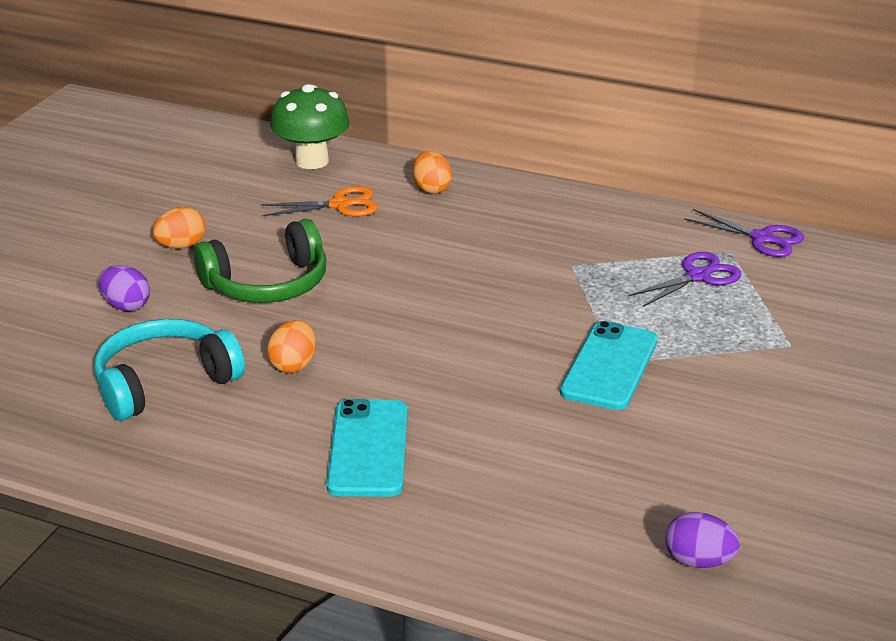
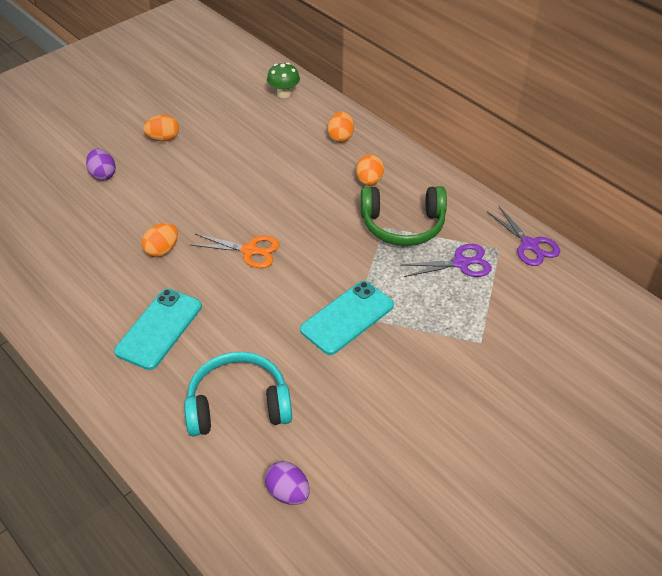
camera: 25 degrees right, 15 degrees up
(164, 383) = (84, 239): turquoise headphones -> turquoise headphones (238, 405)
(267, 284) = (191, 183): green headphones -> green headphones (403, 225)
(312, 161) = (284, 93): green mushroom -> green mushroom, size x0.62
(341, 205) = (276, 134): orange scissors -> orange scissors (250, 251)
(510, 224) = (369, 181): none -> orange egg

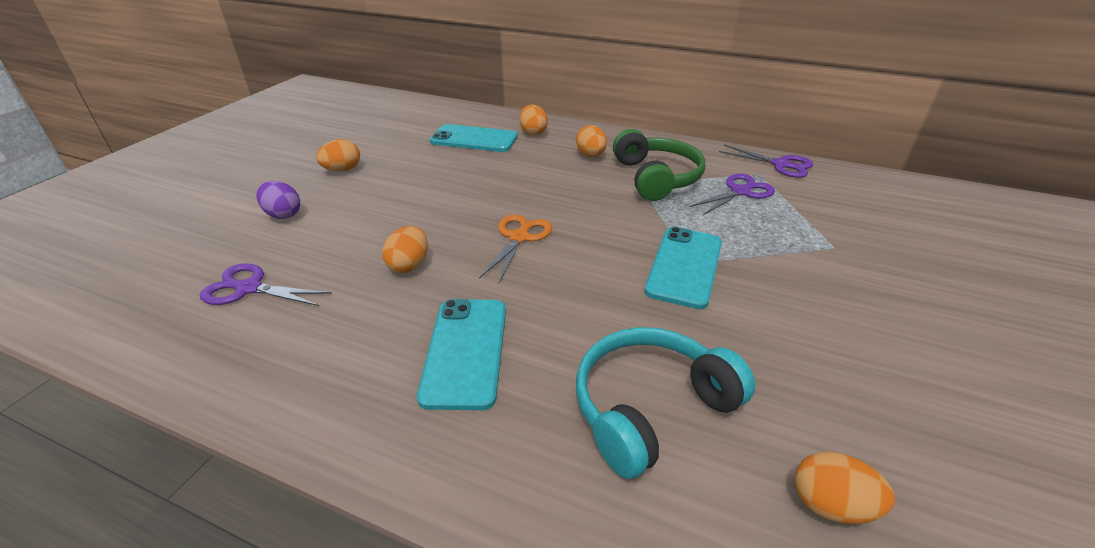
camera: 25 degrees left, 10 degrees down
(58, 235) = (248, 288): none -> purple scissors
(250, 251) = (519, 237): orange scissors -> orange scissors turned 60 degrees counterclockwise
(284, 93) = (450, 116): green mushroom -> none
(285, 131) = (474, 139): none -> turquoise phone
(288, 493) = (830, 505): purple egg -> orange egg
(403, 225) = (655, 178): green headphones -> green headphones turned 75 degrees counterclockwise

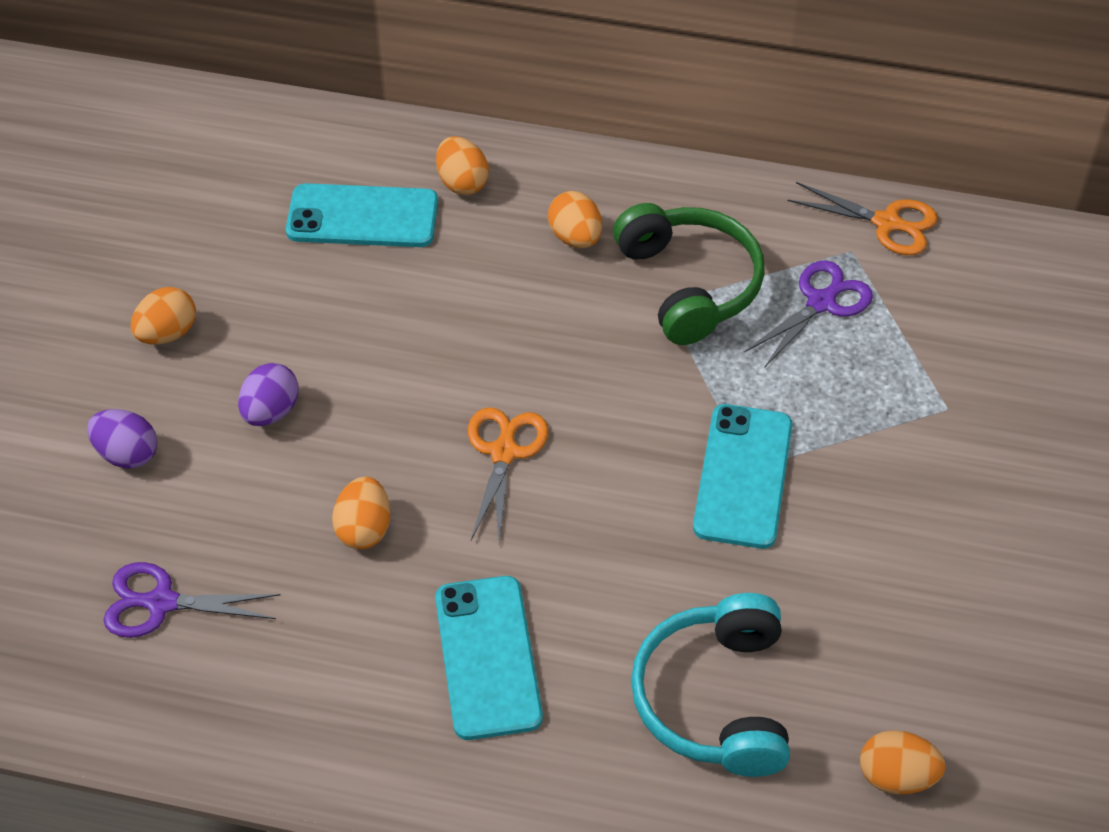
camera: 10 degrees left, 15 degrees up
(381, 205) = (271, 411): none -> purple egg
(651, 408) = (716, 699): turquoise headphones -> turquoise headphones turned 45 degrees counterclockwise
(781, 165) = (887, 223): purple scissors -> orange scissors

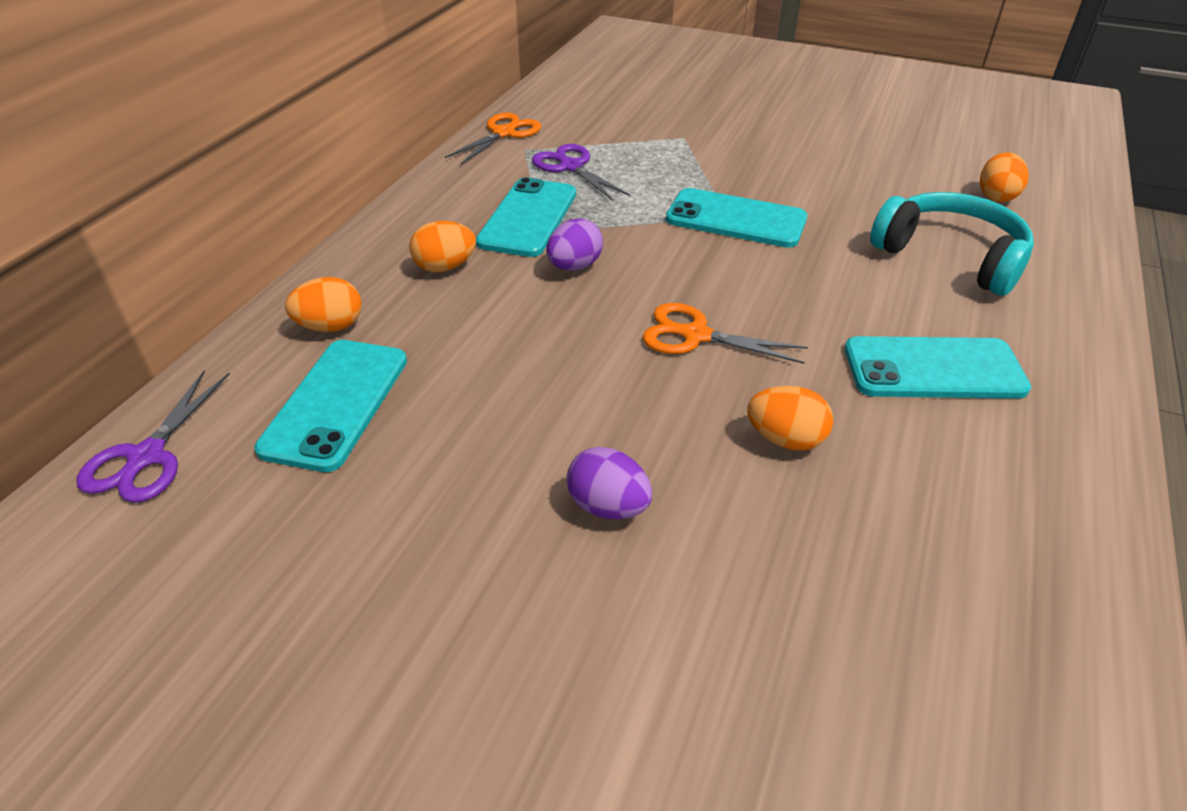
camera: 80 degrees left, 10 degrees down
(127, 454) = (651, 670): purple egg -> purple egg (574, 266)
(161, 603) = (902, 639): purple scissors -> purple scissors (146, 457)
(167, 333) = (443, 610): orange egg -> none
(688, 284) = (528, 218): green headphones -> turquoise phone
(716, 699) = (950, 257): turquoise headphones -> turquoise headphones turned 150 degrees counterclockwise

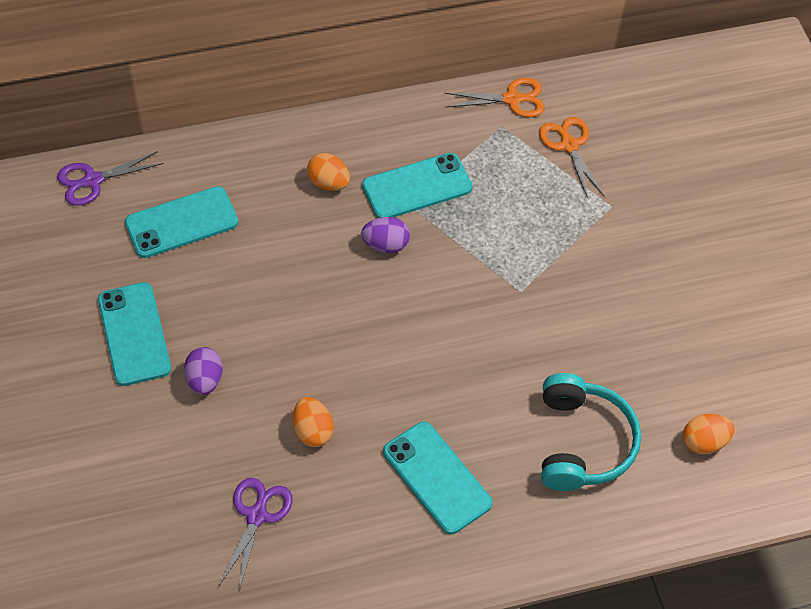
camera: 50 degrees right, 15 degrees up
(330, 326) = (233, 173): orange egg -> none
(570, 166) = (503, 167): purple scissors -> purple scissors (257, 515)
(695, 335) = (369, 344): orange scissors -> orange scissors (569, 145)
(736, 219) = (520, 298): turquoise phone -> turquoise phone (134, 334)

